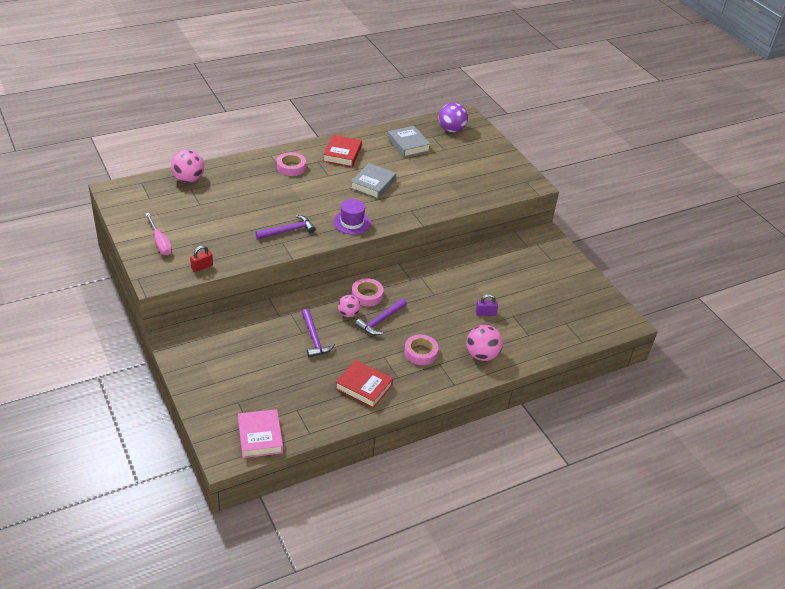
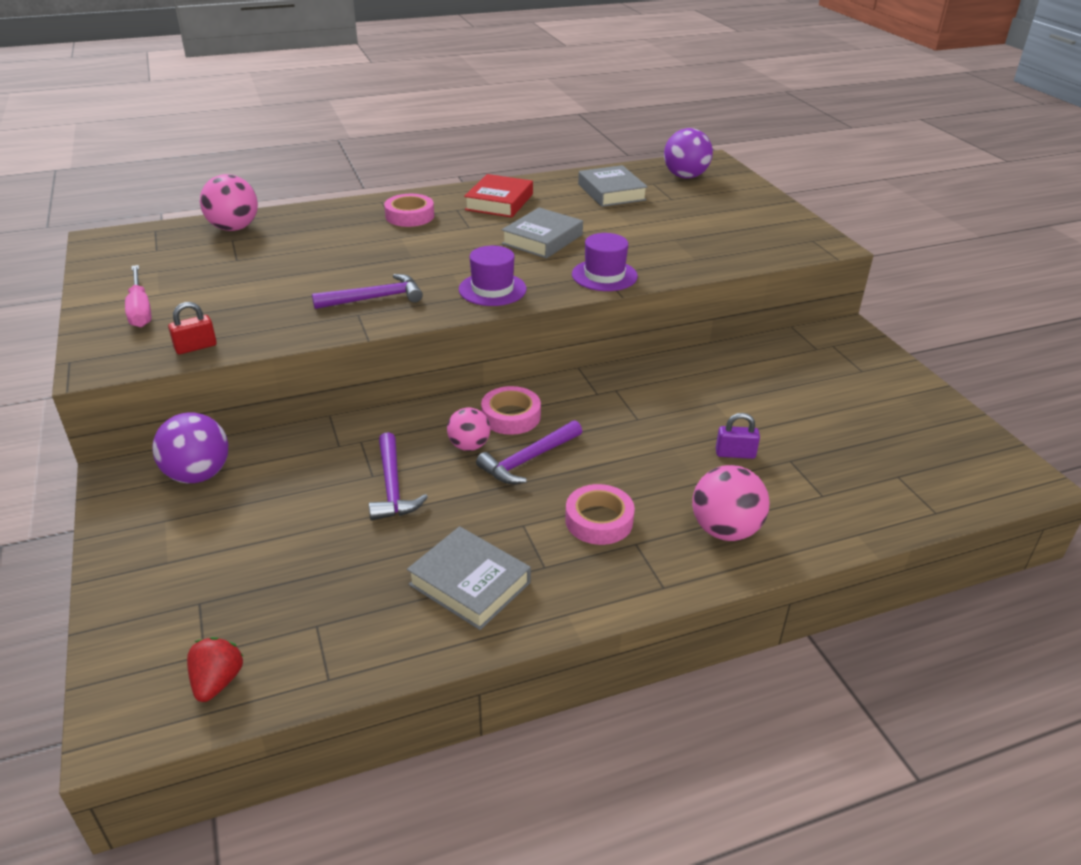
camera: 10 degrees right, 5 degrees down
(211, 336) = (198, 475): none -> purple ball
(260, 437) = (217, 682): pink book -> red strawberry
(364, 387) = (470, 583): red book -> grey book
(412, 211) = (604, 275): none -> purple hat

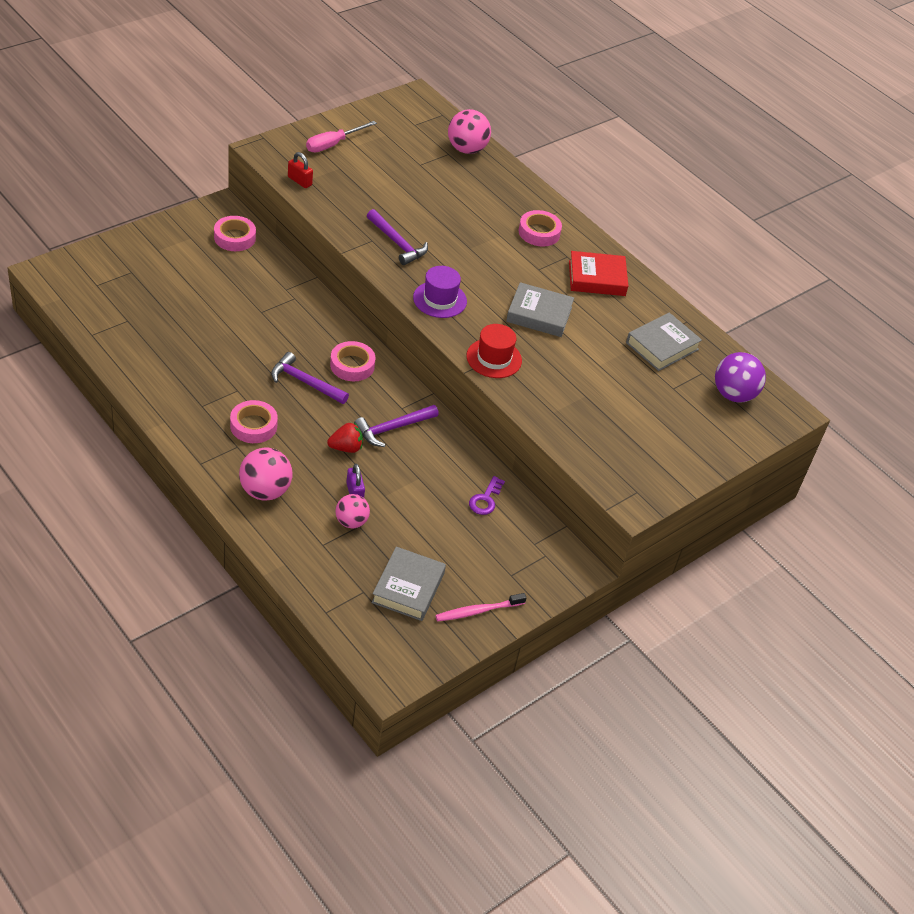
camera: 65 degrees right, 10 degrees up
(198, 475) = (234, 237): purple ball -> pink tape
(217, 682) = (80, 295): red strawberry -> red strawberry (346, 448)
(392, 487) = (253, 323): purple hammer -> purple hammer (392, 428)
(469, 446) = (309, 350): pink ball -> pink ball (351, 522)
(470, 583) = (177, 375): grey book -> grey book (408, 588)
(604, 275) = (494, 358): purple hat -> red hat
(752, 365) = (485, 499): none -> purple key
(916, 401) = (478, 611): none -> pink toothbrush

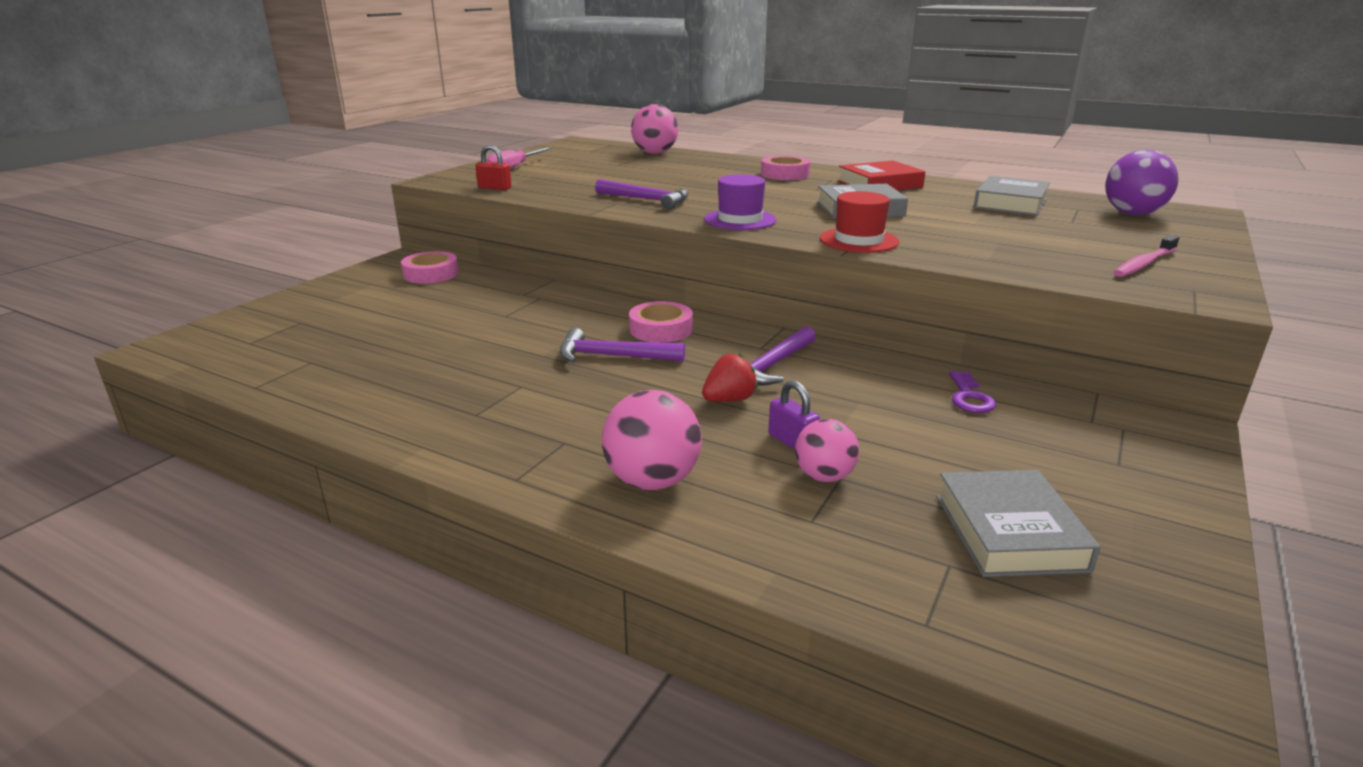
camera: 15 degrees left, 20 degrees down
(253, 426) = (573, 414): pink tape -> none
(478, 611) = (1147, 525): pink toothbrush -> pink toothbrush (1143, 264)

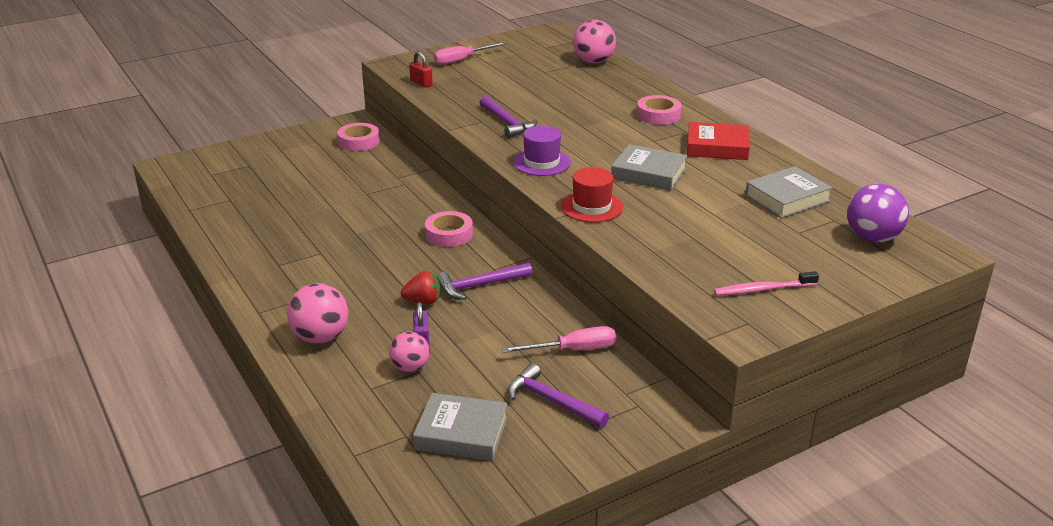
camera: 30 degrees right, 5 degrees up
(612, 356) = (394, 247): purple hammer -> purple hammer (552, 401)
(969, 397) = (573, 350): purple key -> pink screwdriver
(1009, 532) = (461, 433): grey book -> grey book turned 75 degrees clockwise

